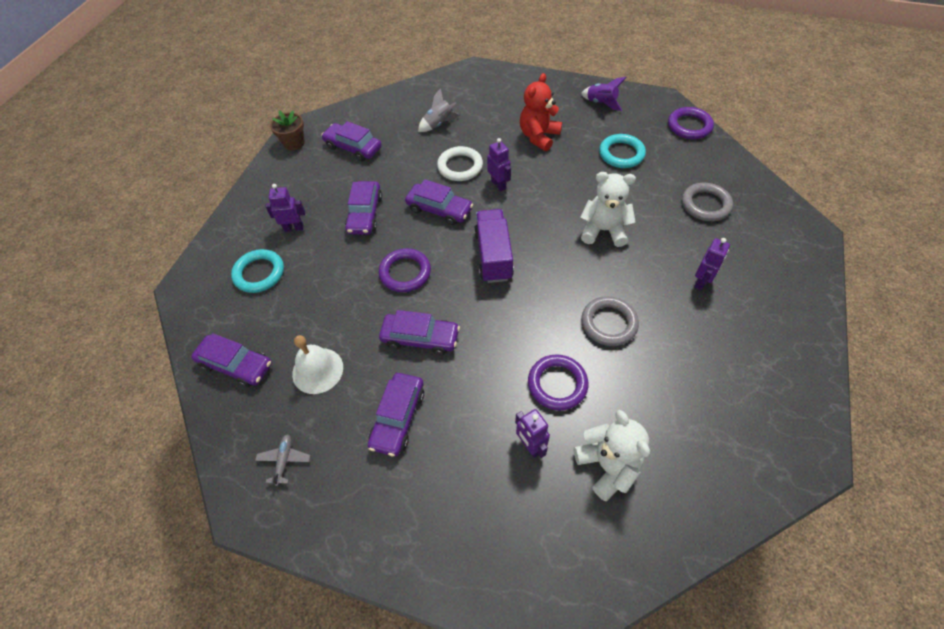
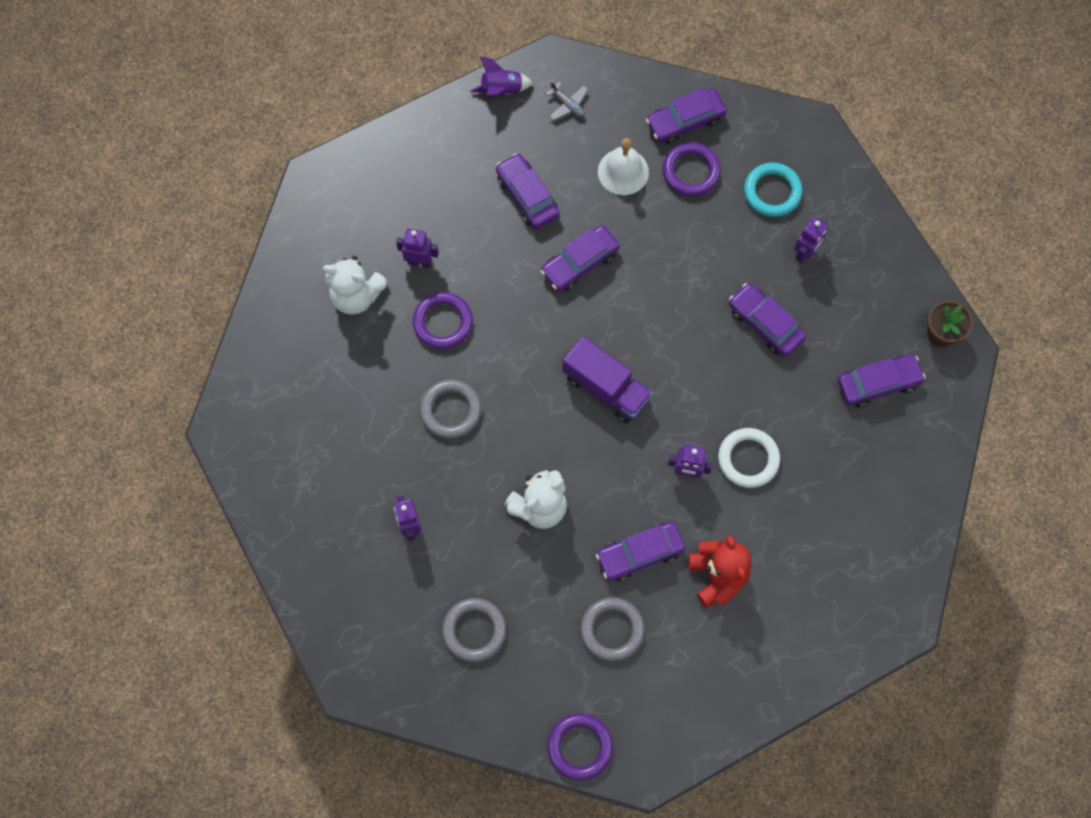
camera: 130 degrees right, 15 degrees up
(405, 273) = (658, 303): purple ring -> purple ring (691, 171)
(438, 124) = (837, 495): grey rocket -> none
(439, 209) = (707, 391): purple car -> purple car (639, 553)
(601, 103) = (706, 698): purple rocket -> purple rocket (501, 90)
(621, 154) = (612, 630): turquoise ring -> grey ring

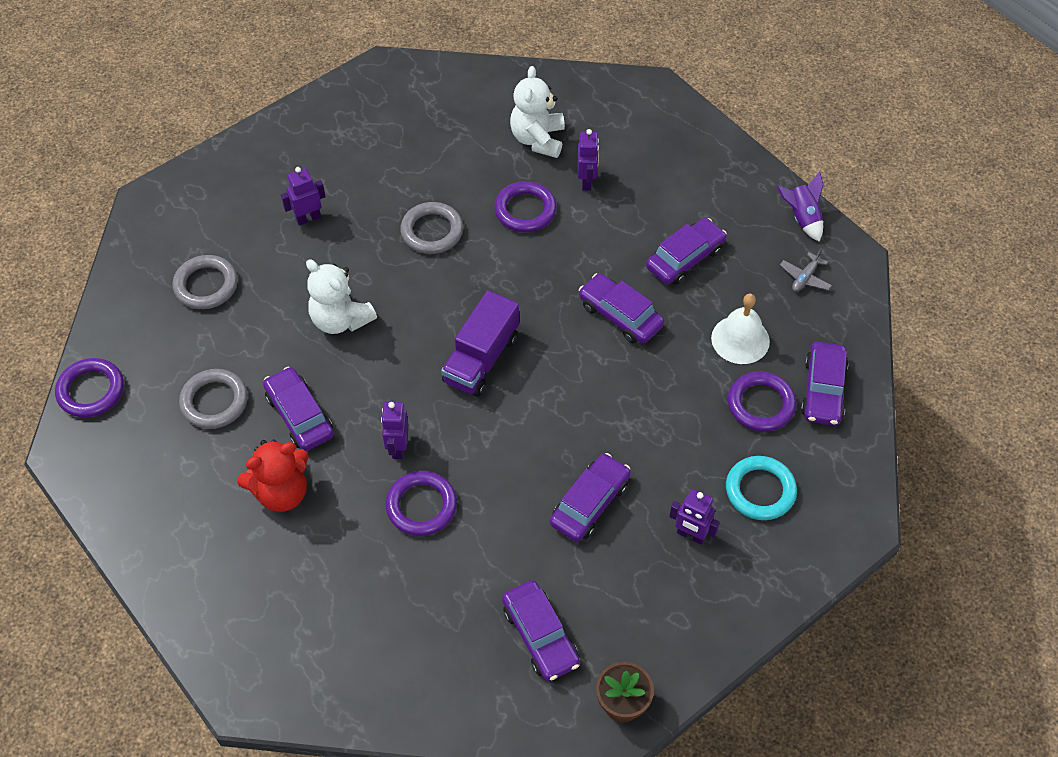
camera: 80 degrees right, 15 degrees down
(685, 121) = (823, 390): purple car -> purple car turned 135 degrees counterclockwise
(748, 459) = (421, 506): white ring -> purple ring

